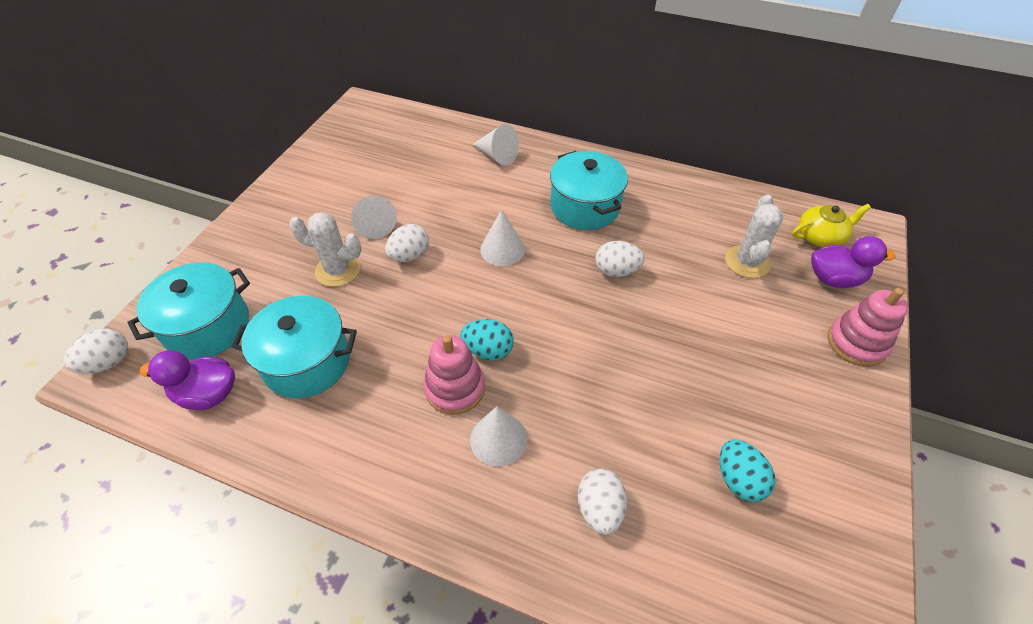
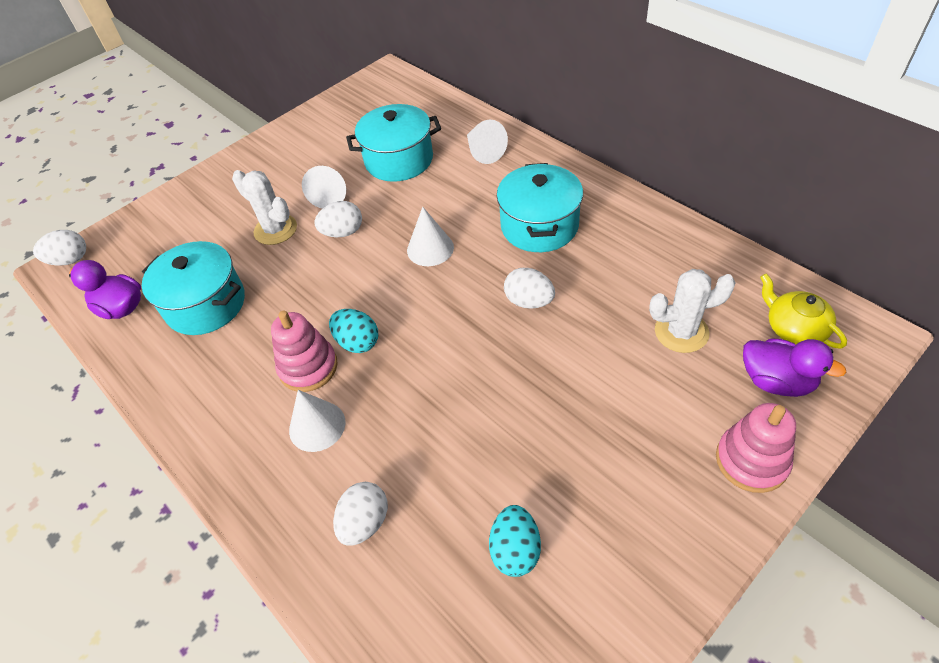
camera: 30 degrees right, 0 degrees up
(207, 326) = (151, 251): turquoise pot -> turquoise pot (399, 160)
(747, 262) = (681, 332): white cactus -> white cactus turned 45 degrees clockwise
(820, 236) = (794, 328): yellow teapot -> yellow teapot turned 135 degrees counterclockwise

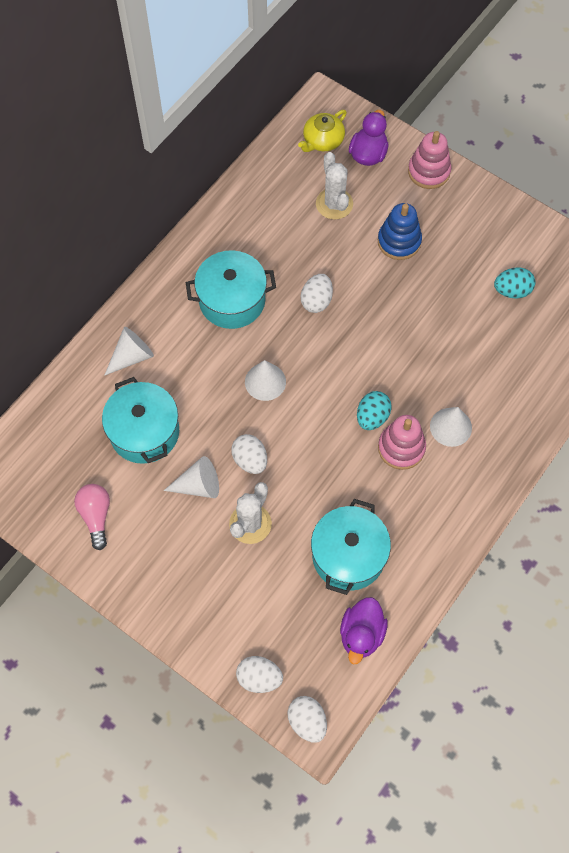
camera: 105 degrees left, 15 degrees up
(327, 132) = (96, 516): none -> pink light bulb
(365, 522) = (514, 378): white egg -> white egg (259, 678)
(616, 402) = (399, 241): none -> blue stacking toy

